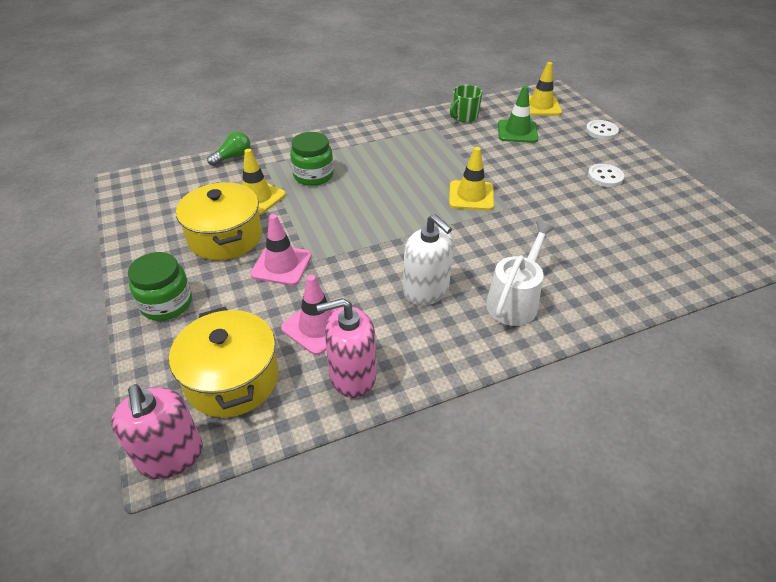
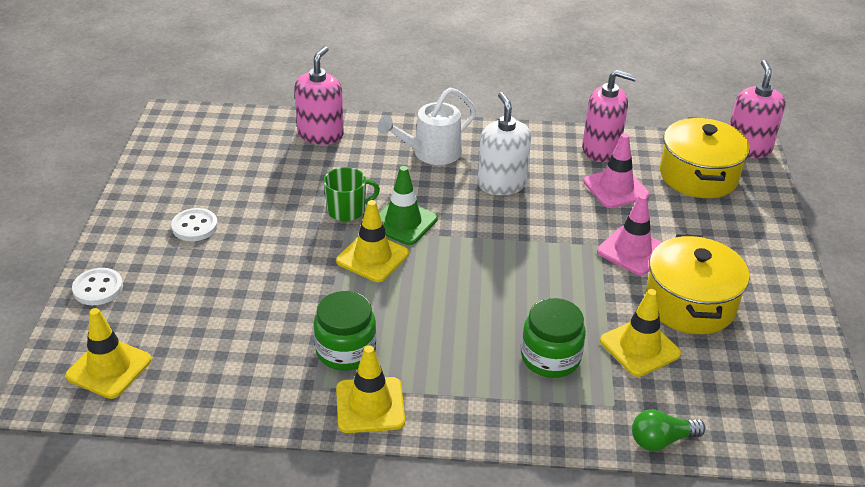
camera: 155 degrees left, 5 degrees down
(167, 303) = (757, 251): green jar -> green jar (346, 351)
(399, 128) = (370, 405): none -> yellow traffic cone
(464, 116) = (248, 392): green mug -> green mug (347, 210)
(517, 131) = (207, 331): green traffic cone -> green traffic cone (403, 222)
(628, 283) = (321, 134): none -> pink soap dispenser

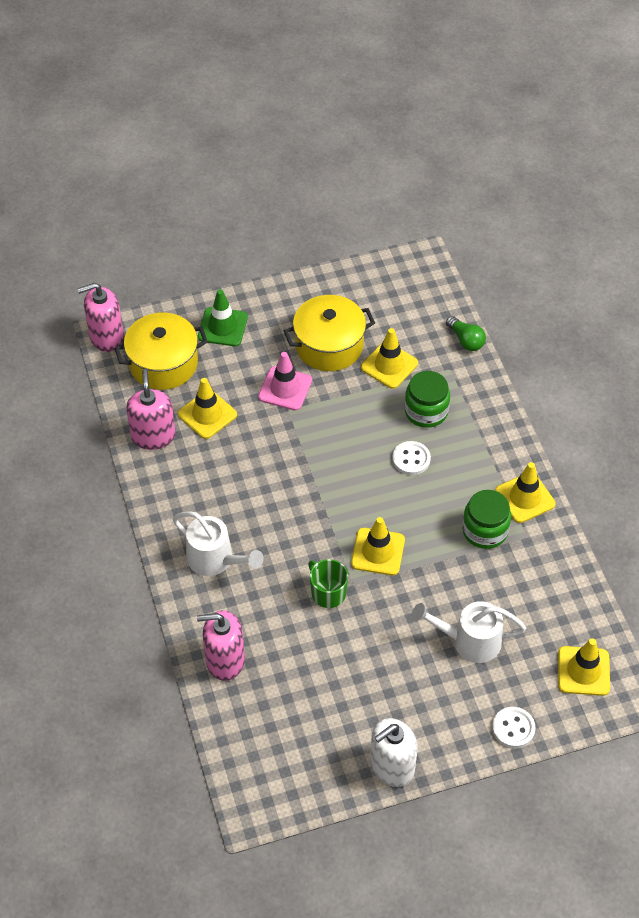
camera: 110 degrees left, 15 degrees up
(195, 226) = (405, 698): white button -> white button (411, 459)
(219, 289) = (468, 641): none -> white watering can
(403, 222) = (324, 546): green traffic cone -> green traffic cone (222, 327)
(501, 184) = (238, 494): white soap dispenser -> white soap dispenser (391, 766)
(616, 188) = (207, 414): pink traffic cone -> yellow traffic cone

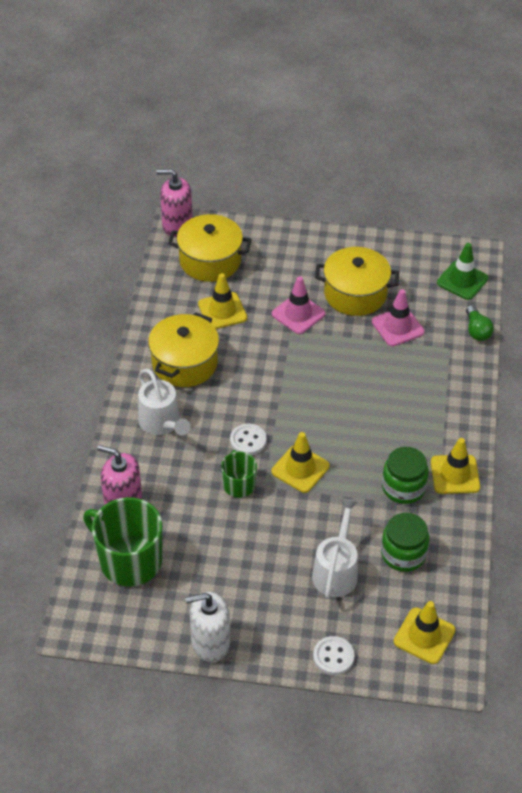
camera: 25 degrees right, 5 degrees down
(153, 436) = (169, 312): pink soap dispenser -> none
(201, 486) = (184, 363): none -> yellow pot
(222, 327) = (275, 249): green traffic cone -> green traffic cone (462, 280)
(266, 717) = (129, 560): none -> green mug
(389, 365) = (397, 327): yellow traffic cone -> pink traffic cone
(411, 459) = (372, 407): white button -> white button (248, 440)
(426, 411) = (408, 374): green jar -> green jar (403, 554)
(468, 641) = (336, 570): white watering can -> white watering can turned 75 degrees clockwise

